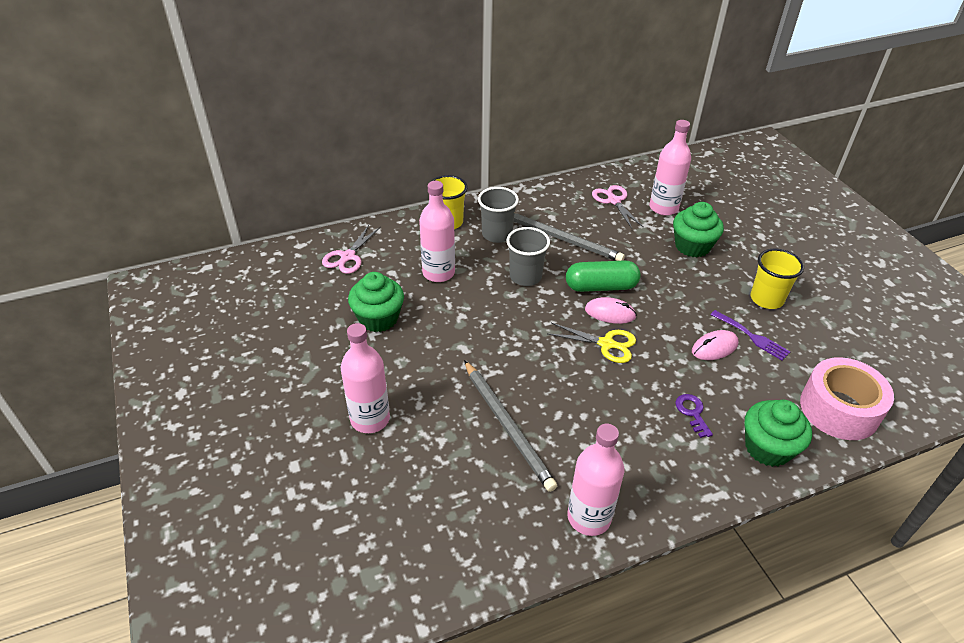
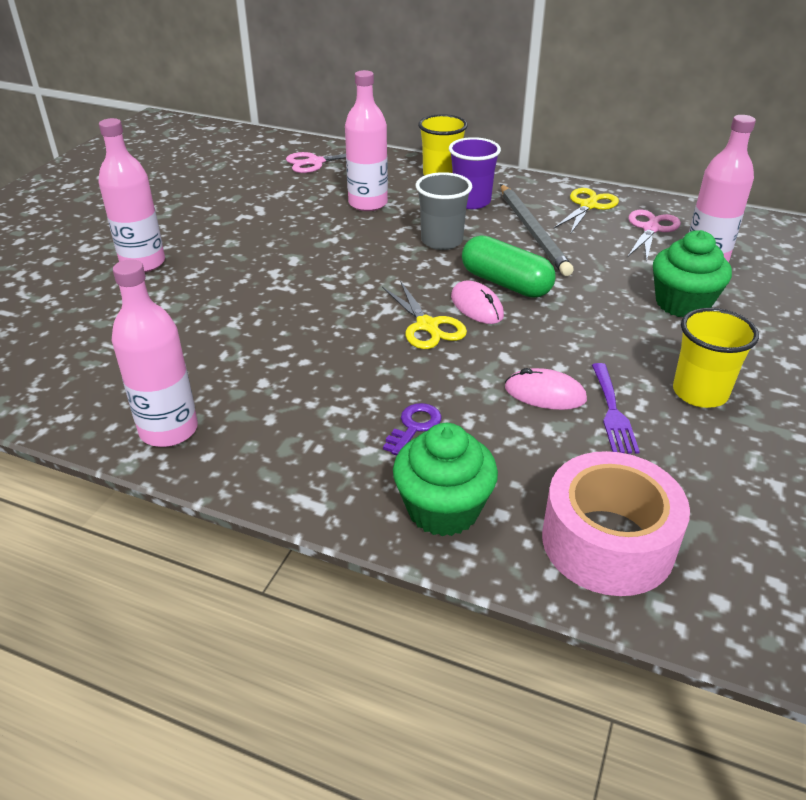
camera: 45 degrees right, 5 degrees down
(378, 318) = (265, 209): green cupcake -> none
(497, 234) = (471, 201): grey cup -> purple cup
(507, 426) = (228, 328): grey pencil -> none
(562, 201) = (588, 206): none -> yellow scissors

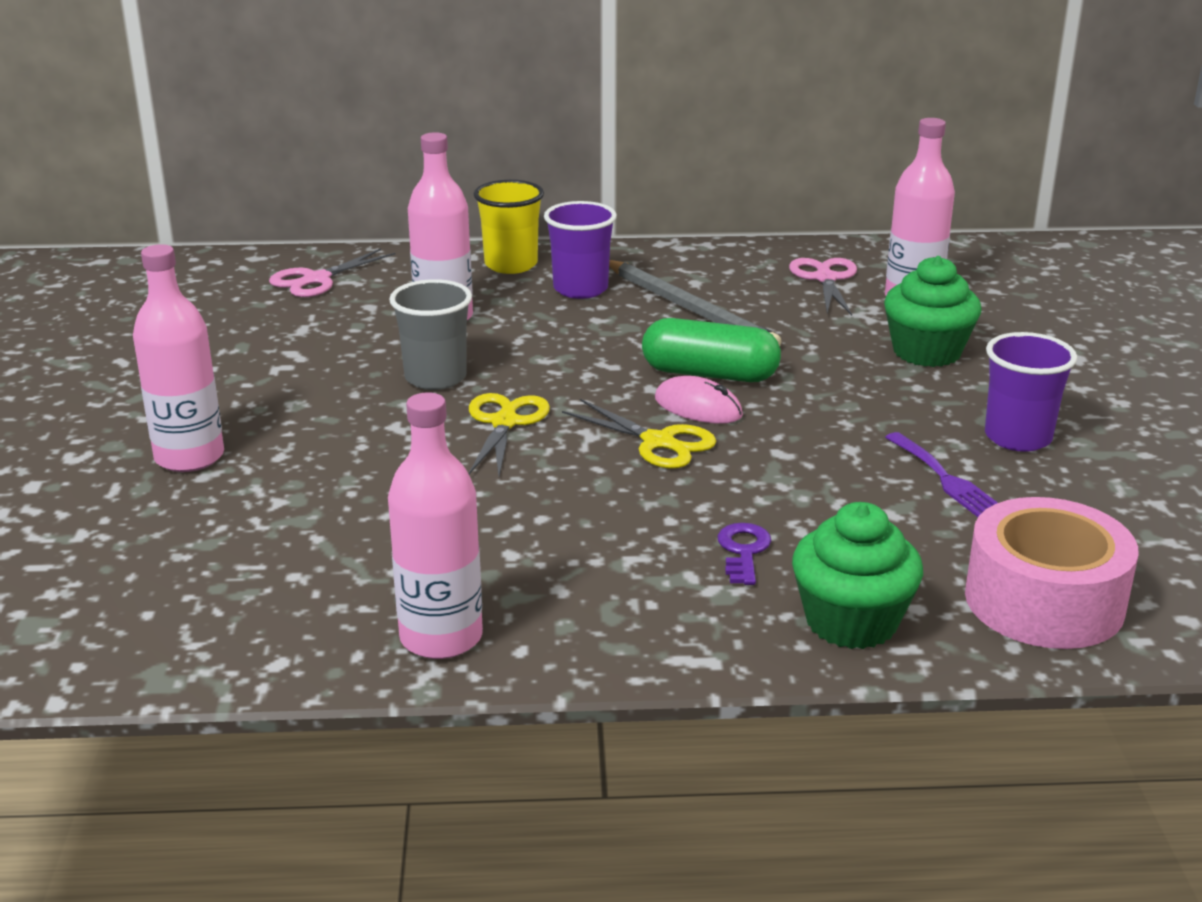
camera: 25 degrees left, 10 degrees down
(441, 241) = (586, 343): grey cup -> grey cup (435, 378)
(545, 394) = (858, 480): pink mouse -> none
(588, 206) = (730, 266): yellow scissors -> yellow scissors (505, 423)
(700, 393) = (1018, 437): yellow cup -> purple cup

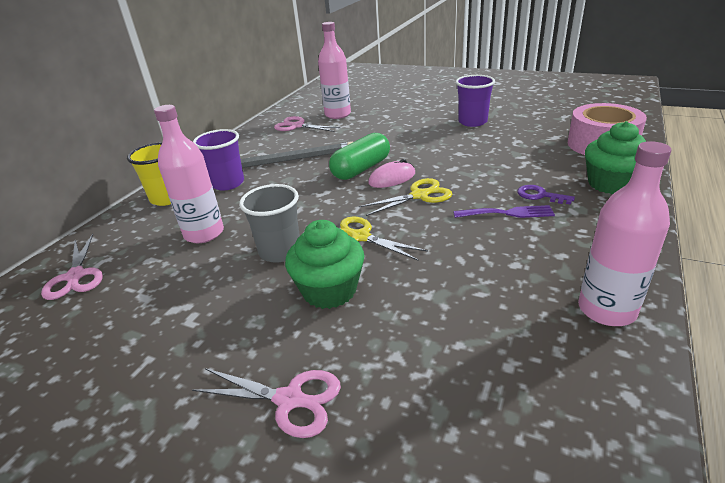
camera: 60 degrees left, 5 degrees up
(189, 457) = (289, 400): pink bottle -> pink scissors
(927, 352) = (387, 122): green cupcake -> green cupcake (329, 290)
(946, 479) = (498, 141): purple fork -> purple fork (508, 213)

